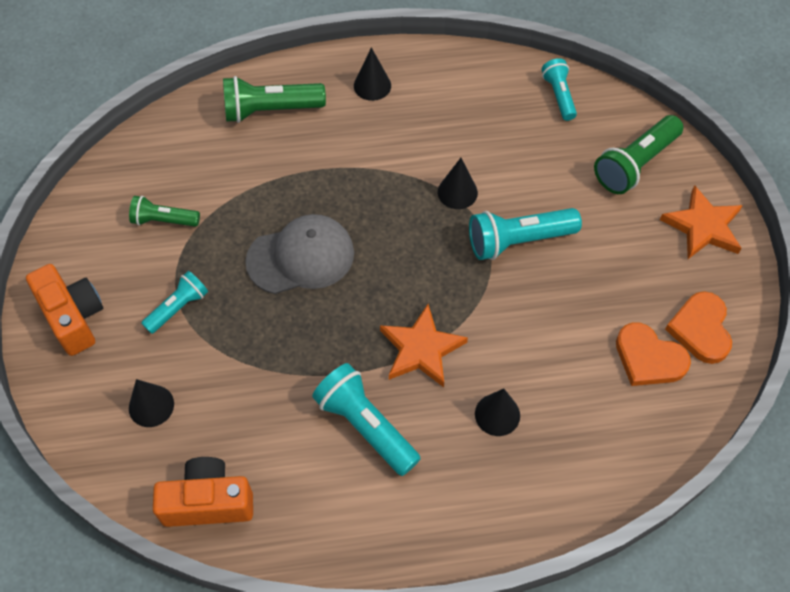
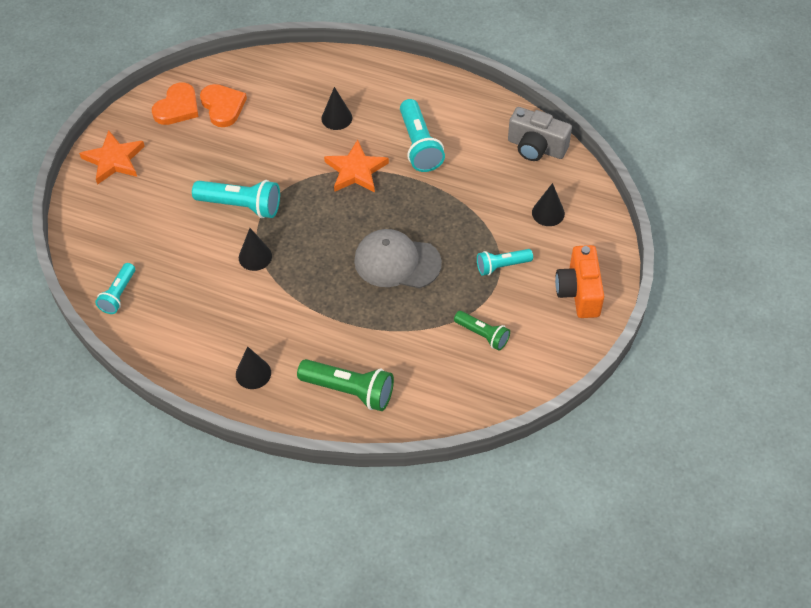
camera: 150 degrees left, 5 degrees down
(208, 502) = (536, 147): orange camera -> grey camera
(635, 164) = (115, 218): green flashlight -> none

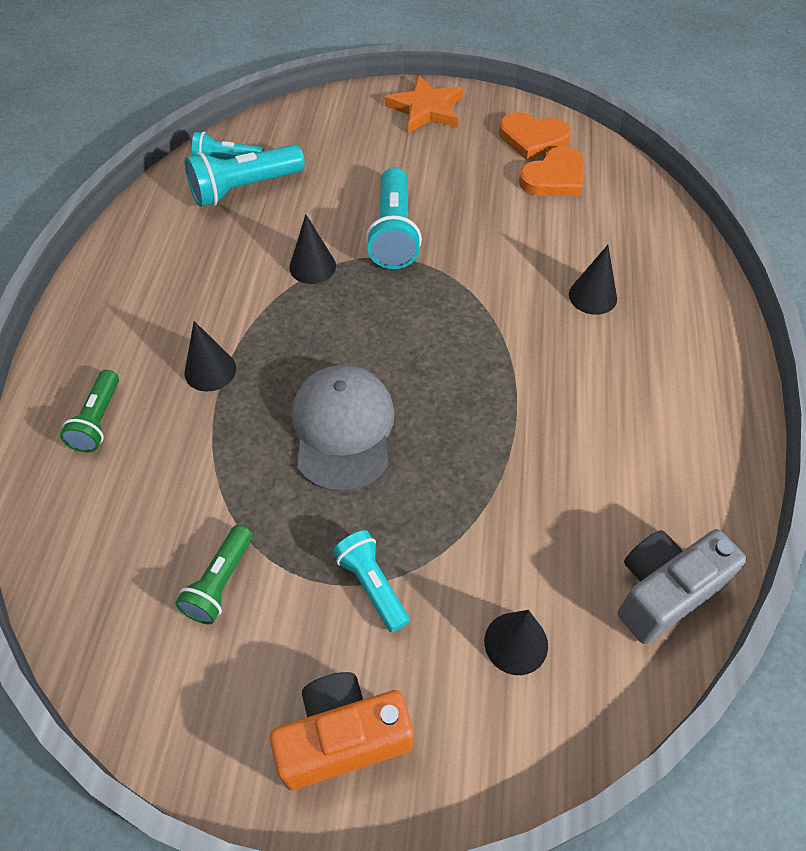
camera: 75 degrees right, 0 degrees up
(253, 373) = (121, 308): black cone -> black cone (210, 370)
(349, 391) = (98, 421): green flashlight -> green flashlight, size x0.62
(356, 170) = (502, 340): orange star -> none
(419, 145) = (586, 409): turquoise flashlight -> turquoise flashlight (244, 188)
(536, 147) = (664, 592): grey camera -> grey camera turned 45 degrees clockwise

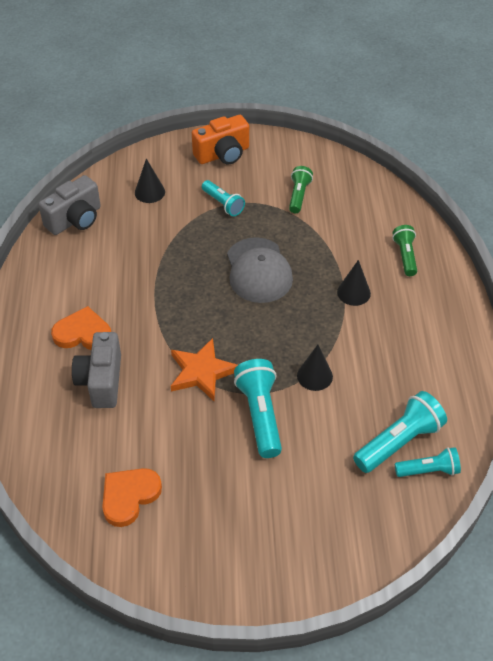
camera: 170 degrees right, 5 degrees down
(426, 109) = (262, 572): orange star -> orange star (201, 372)
(532, 139) = (150, 545): orange heart -> orange heart (83, 333)
(592, 296) = (101, 381): black cone -> grey camera

